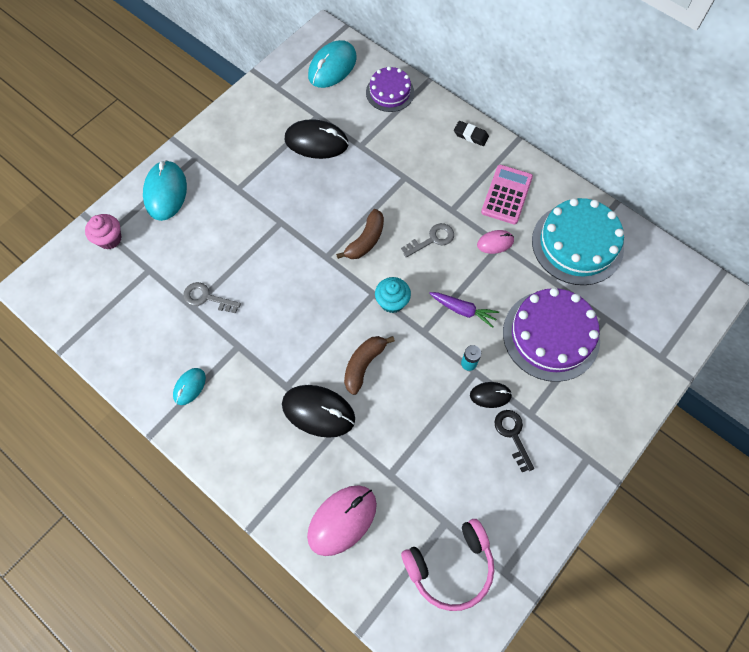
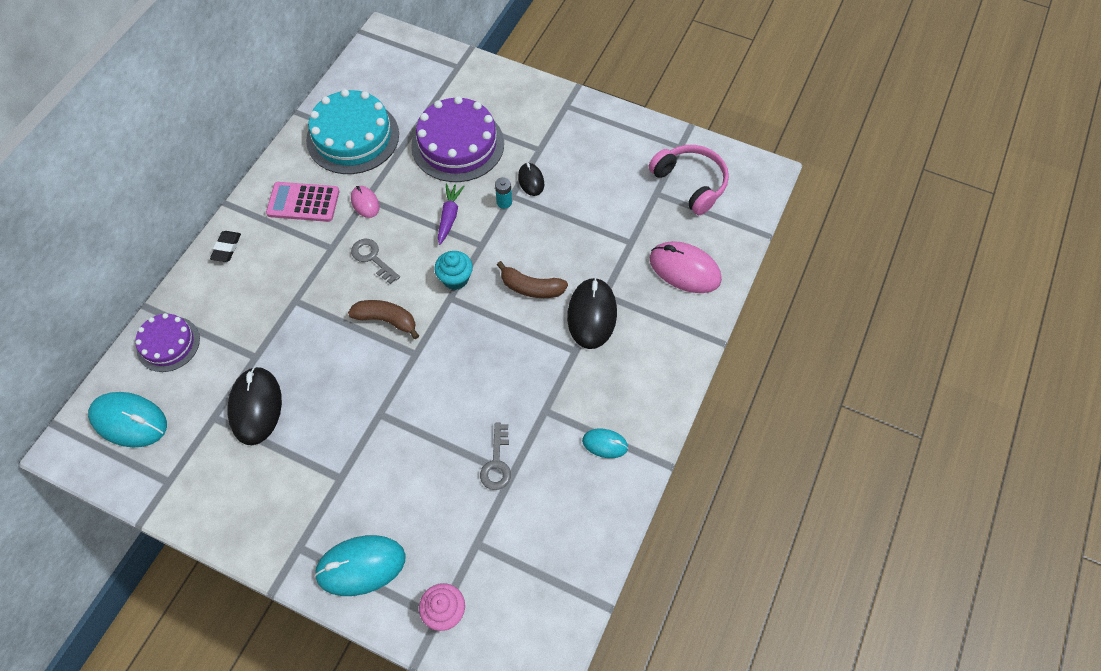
camera: 105 degrees left, 5 degrees down
(512, 435) = (563, 159): black key -> none

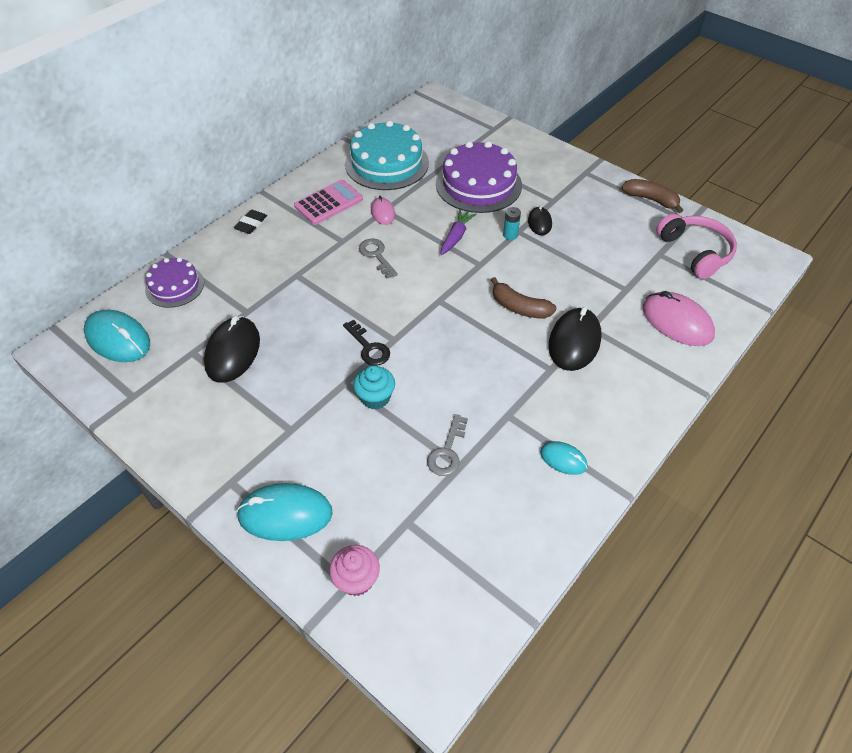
camera: 15 degrees right, 10 degrees down
(303, 202) = (328, 203): pink calculator -> pink calculator turned 120 degrees clockwise
(386, 320) = (374, 306): brown banana -> brown banana (651, 199)
(393, 369) = (369, 347): none -> black key
(455, 278) = (448, 286): turquoise cupcake -> turquoise cupcake (375, 398)

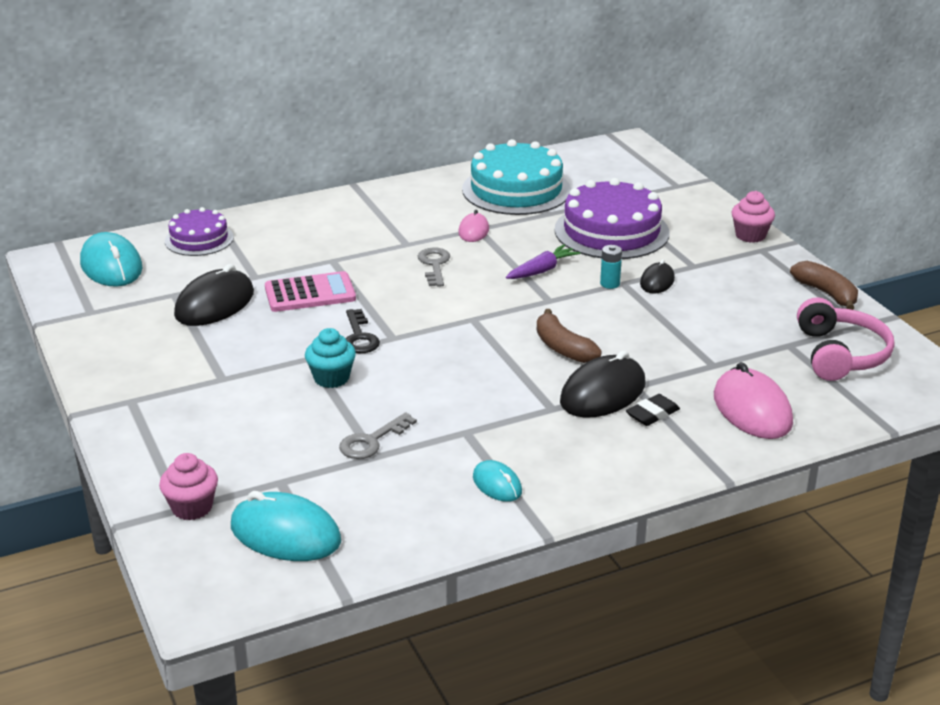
camera: 25 degrees right, 20 degrees down
(251, 224) = (319, 208): black eraser -> black eraser (652, 414)
(285, 514) = (163, 439): turquoise mouse -> turquoise mouse (285, 534)
(328, 203) = (419, 209): pink calculator -> pink calculator (310, 293)
(570, 161) = (750, 235): none -> pink cupcake

